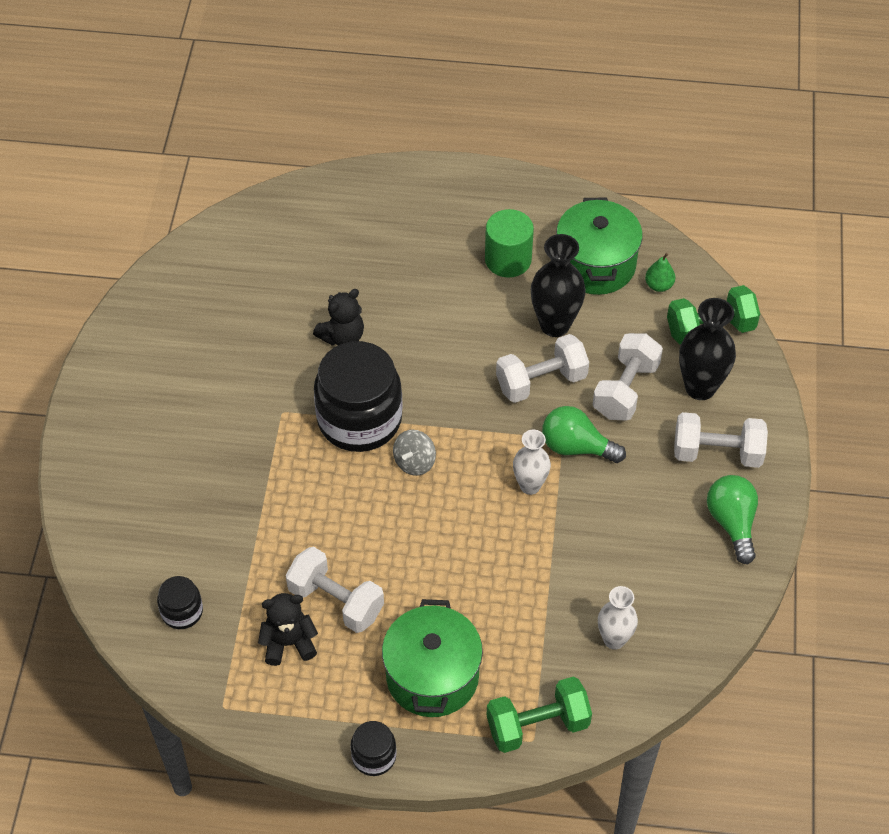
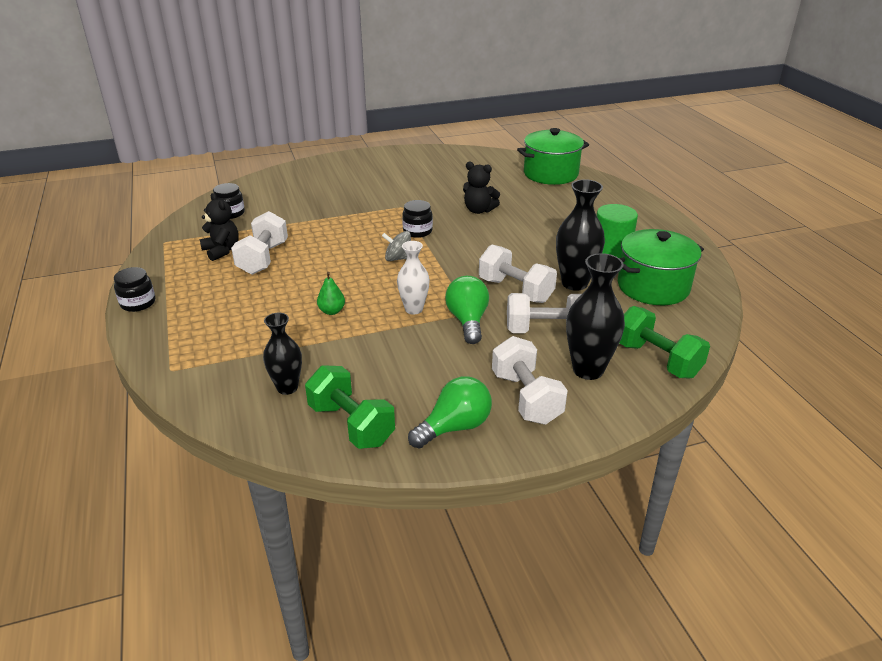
camera: 65 degrees right, 20 degrees down
(359, 419) = (417, 231): black jar -> black jar, size x0.46
(432, 676) = (215, 310): green pot -> green pot (550, 174)
(537, 725) = (185, 368): green dumbbell -> green dumbbell (351, 424)
(614, 639) = (287, 388): white vase -> black vase
(659, 285) = (670, 321): green pear -> green pear (332, 311)

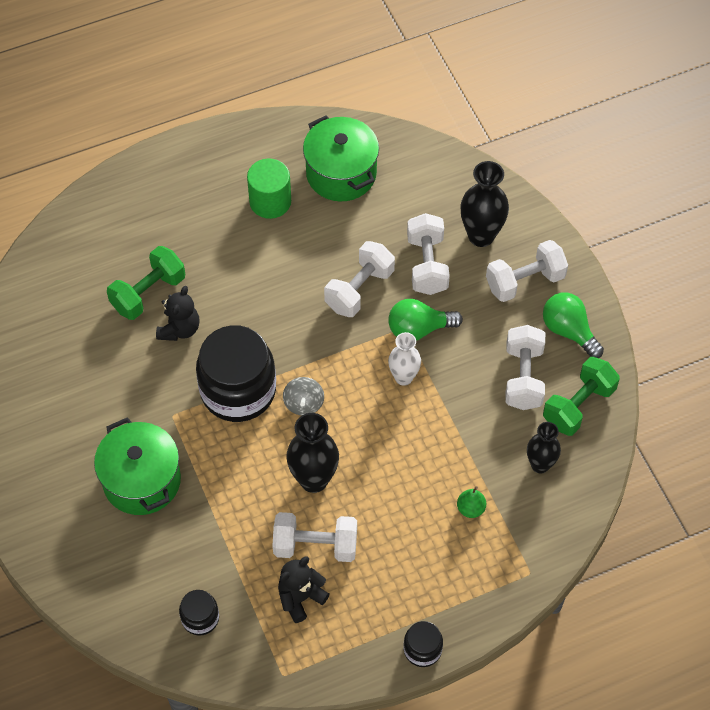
camera: 95 degrees left, 25 degrees up
(332, 311) = (415, 451): green pear -> green pear (470, 509)
(398, 385) = (523, 377): none -> white dumbbell
(417, 231) = (238, 390): black jar -> black jar, size x2.15
(550, 174) = (70, 251): green pot -> green pot (142, 480)
(574, 283) = (341, 238): black vase -> black vase (314, 479)
(657, 360) = (460, 185): green dumbbell -> green dumbbell (148, 293)

